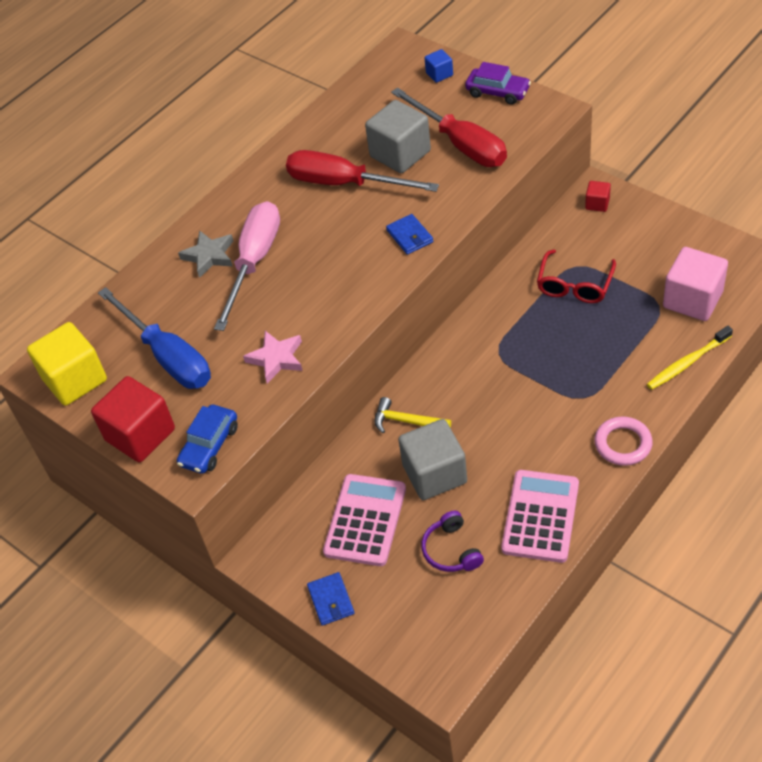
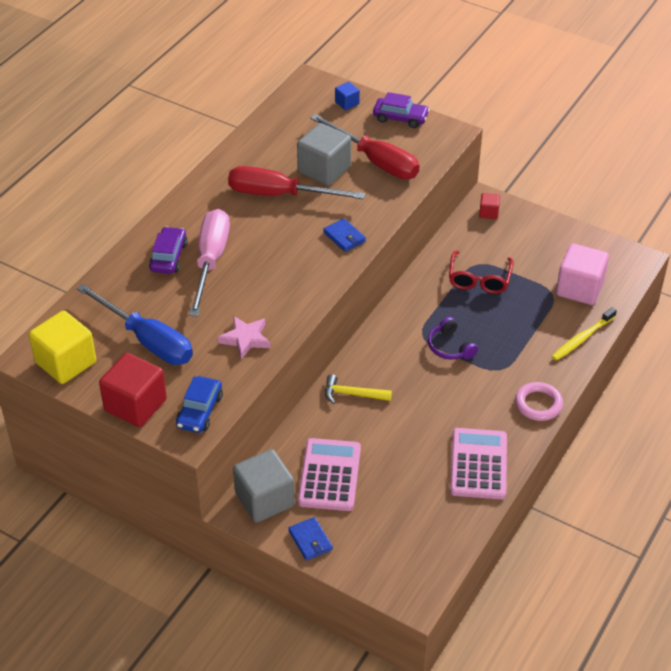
camera: 15 degrees left, 5 degrees down
(209, 256) = (169, 257): grey star -> purple car
(434, 474) = (383, 435): grey cube -> grey cube (264, 499)
(451, 550) = (407, 495): purple headphones -> purple headphones (450, 347)

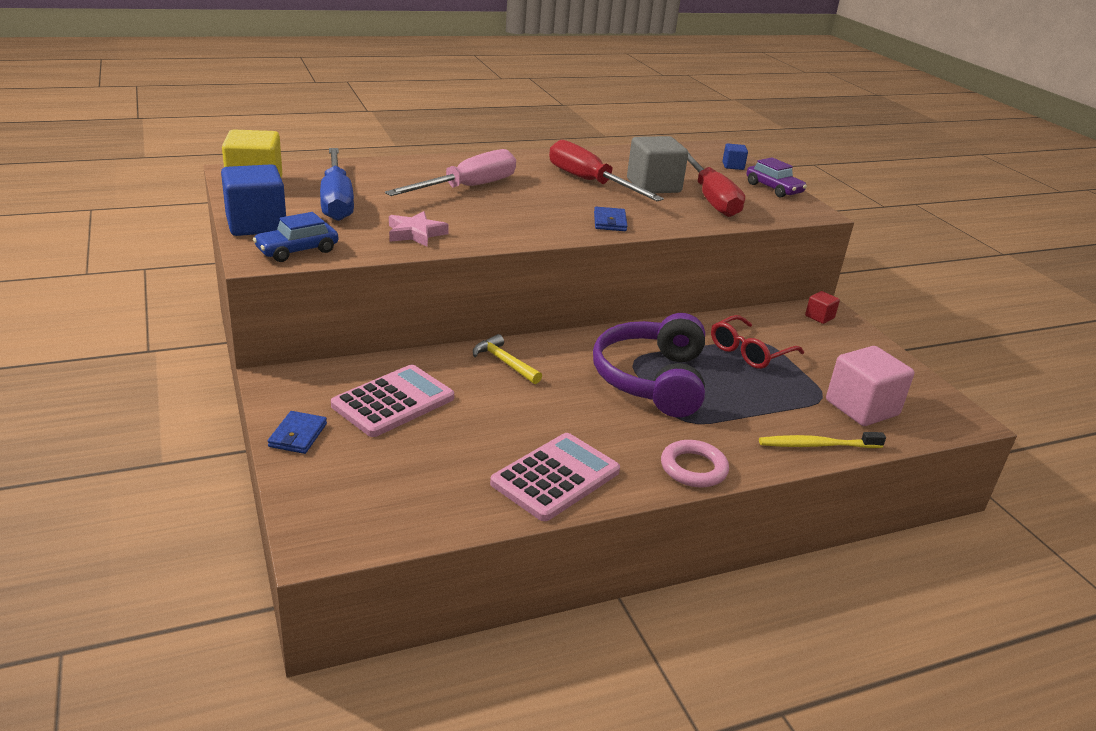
camera: 35 degrees right, 15 degrees down
(135, 405) = (256, 224): red cube -> blue cube
(169, 257) = (438, 173): purple car -> none
(264, 499) = (309, 385): grey cube -> none
(450, 347) = (652, 380): purple headphones -> purple headphones, size x2.12

